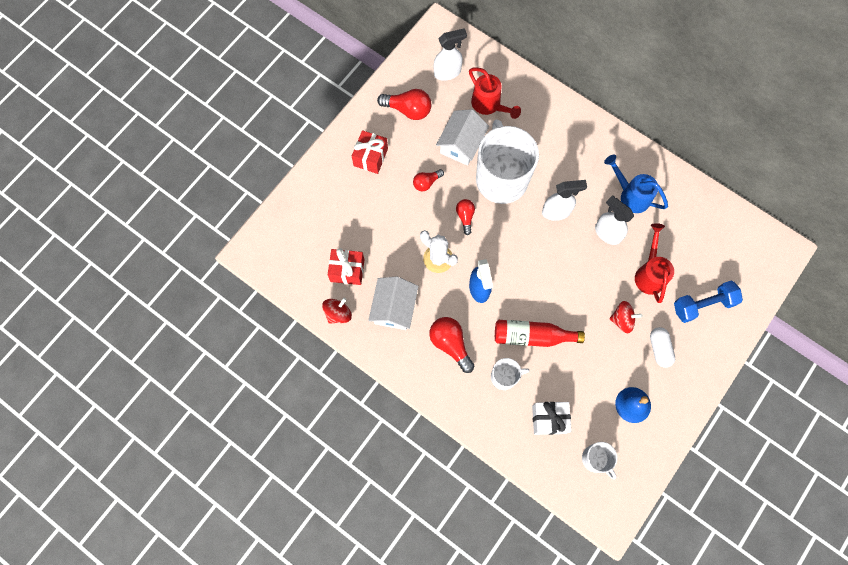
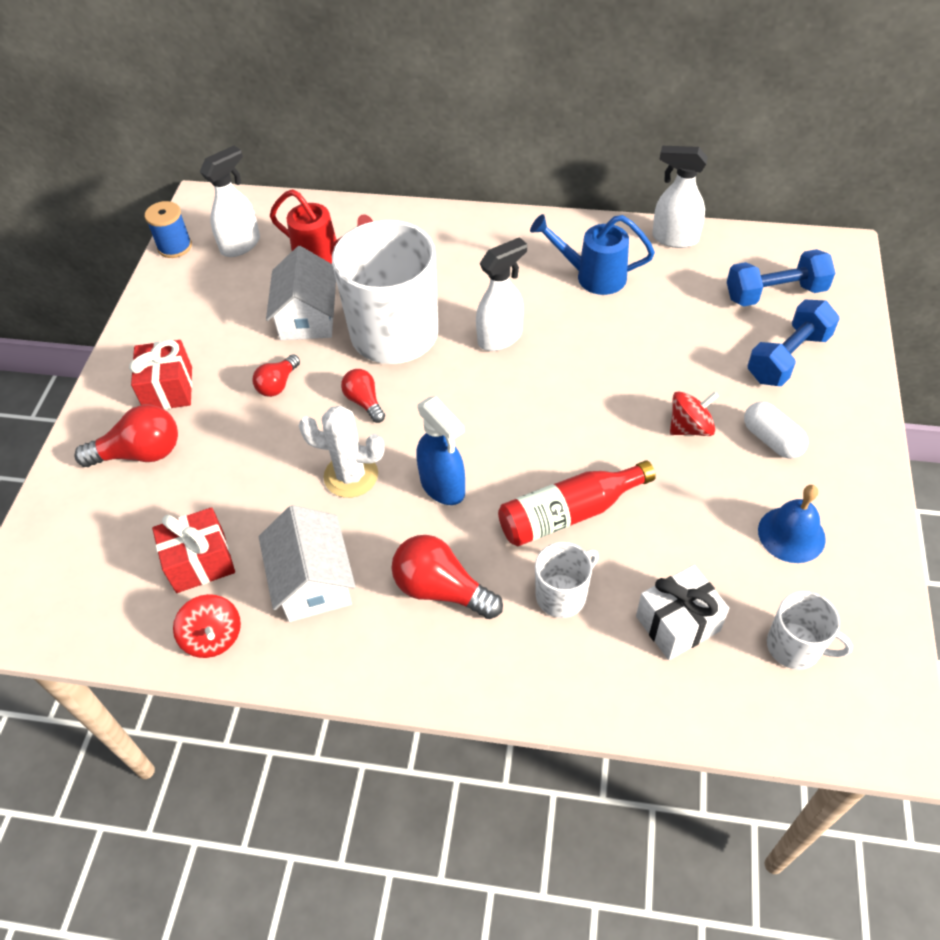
camera: 25 degrees left, 20 degrees down
(338, 313) = (213, 637): red spinning top -> red spinning top turned 135 degrees clockwise
(408, 110) = (202, 308): red light bulb -> red light bulb (140, 453)
(411, 55) = (175, 247): none -> blue spool
(607, 233) = (591, 332): white spray bottle -> white spray bottle (674, 238)
(649, 273) = (685, 353): red watering can -> none
(725, 260) = (775, 293): none -> blue dumbbell

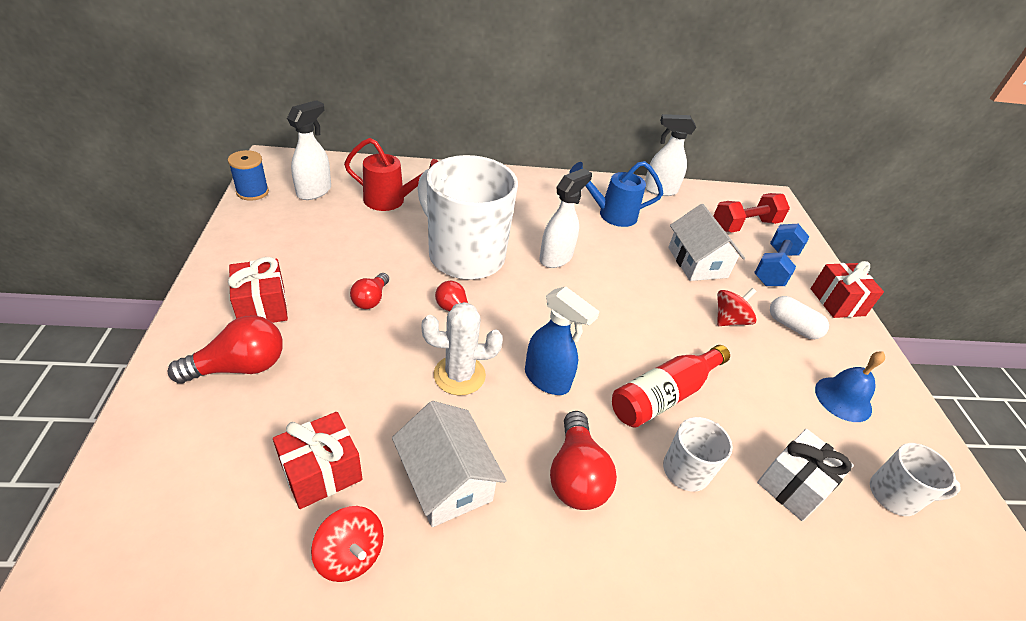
camera: 20 degrees left, 10 degrees down
(307, 316) = (386, 244): white house -> white house (697, 262)
(441, 589) = (576, 475): red light bulb -> red light bulb turned 105 degrees counterclockwise
(775, 293) = (745, 225): blue dumbbell -> red dumbbell
(853, 409) = (837, 302): none -> red gift

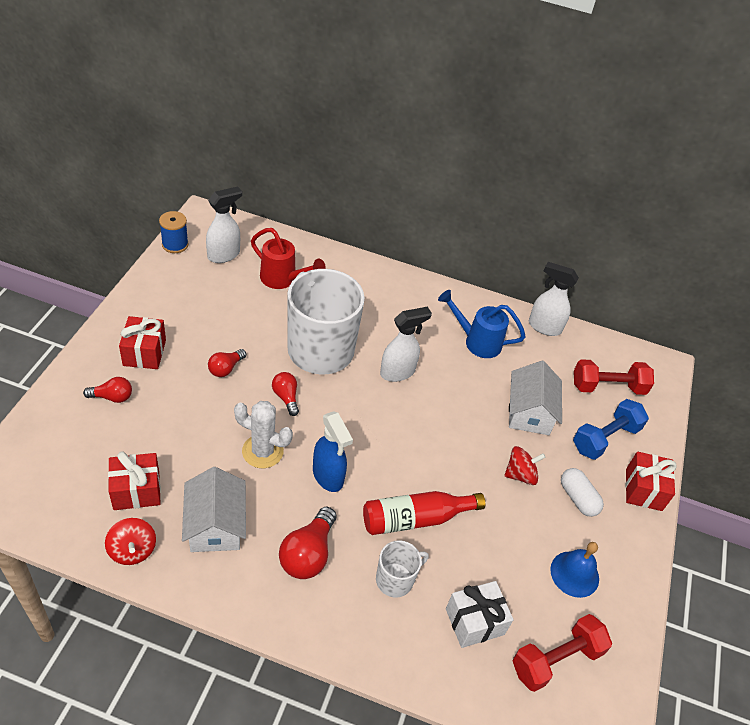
camera: 20 degrees right, 5 degrees up
(240, 367) = (112, 397): red light bulb -> red light bulb, size x0.61
(894, 495) = (556, 660): white mug -> red dumbbell

